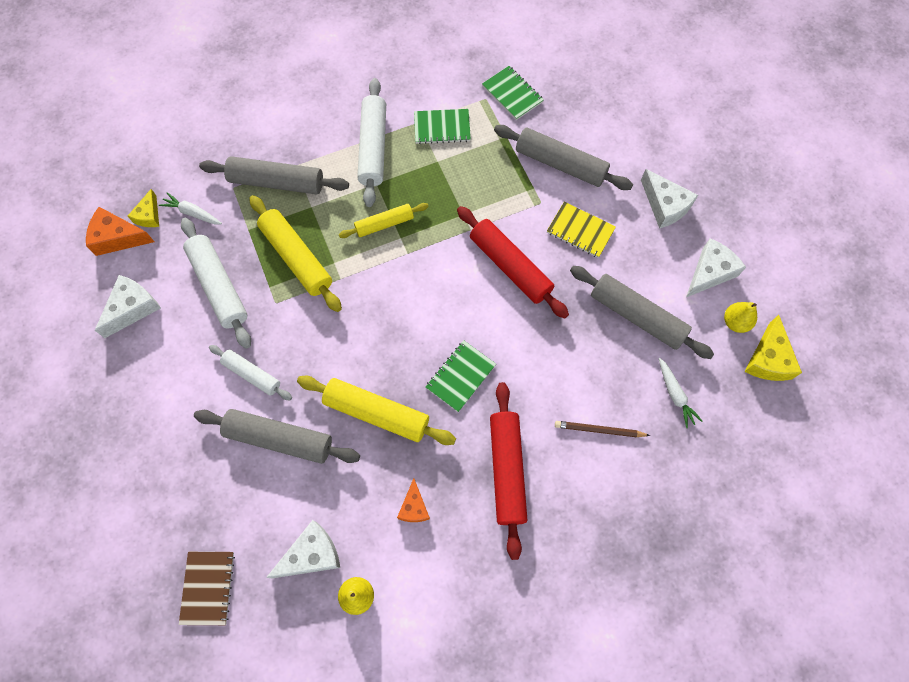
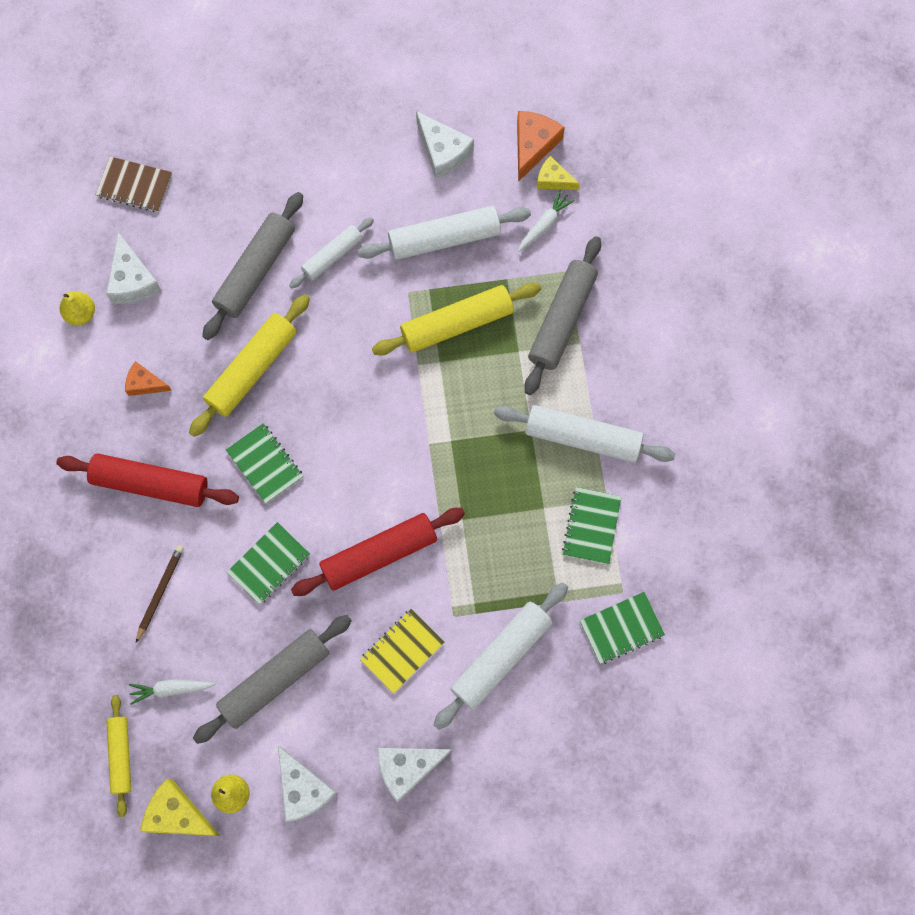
camera: 105 degrees right, 5 degrees up
(384, 224) = (474, 427): yellow rolling pin -> yellow rolling pin (121, 755)
(545, 348) = (269, 563): none -> green notebook
(560, 164) = (501, 657): grey rolling pin -> white rolling pin

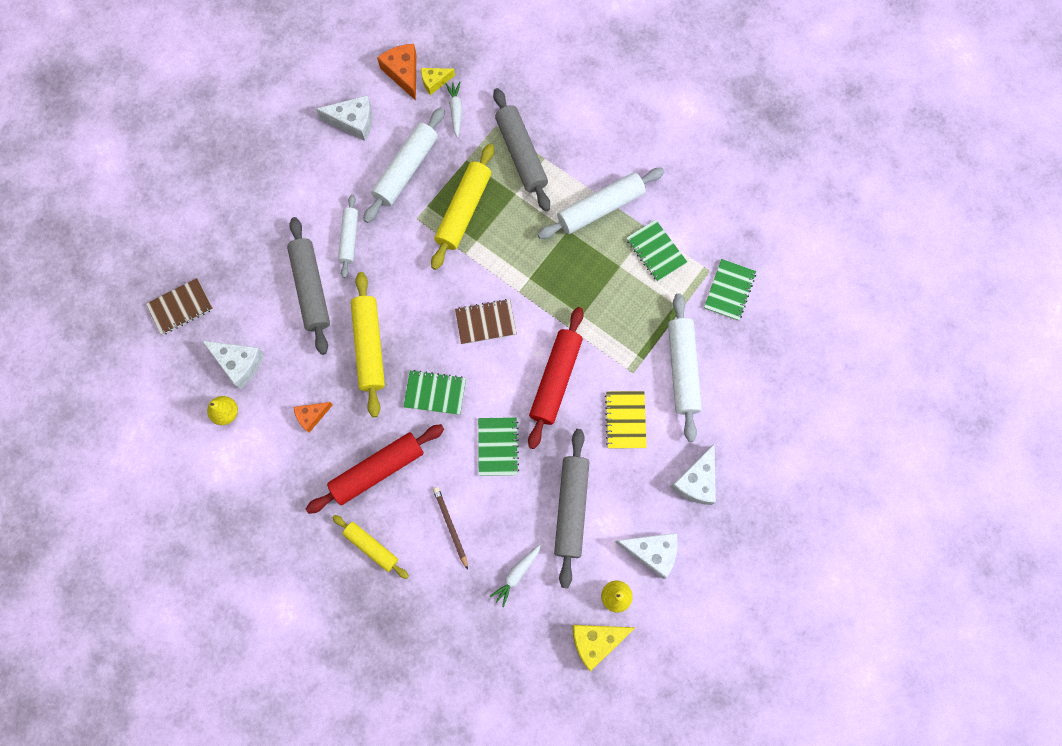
camera: 45 degrees left, 0 degrees up
(121, 755) = (527, 642): yellow rolling pin -> yellow rolling pin (371, 547)
(371, 444) = (485, 322): none -> brown notebook

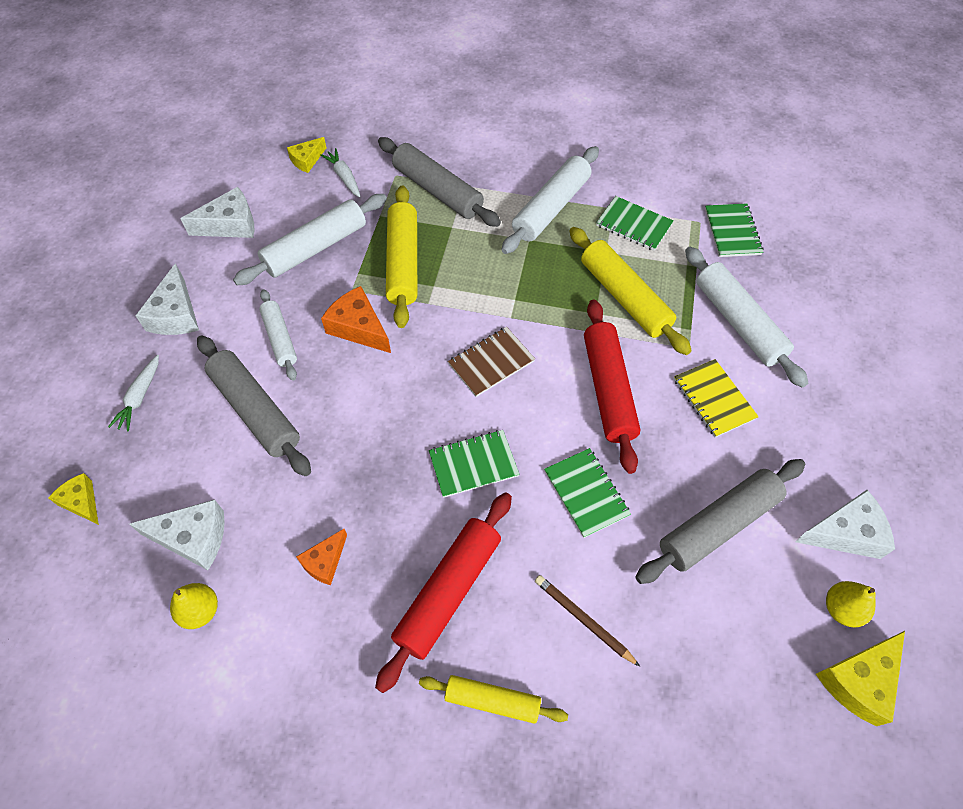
camera: 25 degrees left, 15 degrees down
(180, 307) = (81, 502): brown notebook -> yellow cheese
(369, 347) = (362, 446): yellow rolling pin -> yellow rolling pin (624, 297)
(403, 73) = (267, 164): orange cheese -> orange cheese (358, 328)
(406, 170) = (315, 248): white rolling pin -> white rolling pin turned 45 degrees clockwise
(517, 574) = (705, 641): white carrot -> white carrot (140, 397)
(571, 508) = (718, 525): grey rolling pin -> grey rolling pin turned 75 degrees clockwise
(696, 481) = (835, 429): white cheese -> white cheese (176, 314)

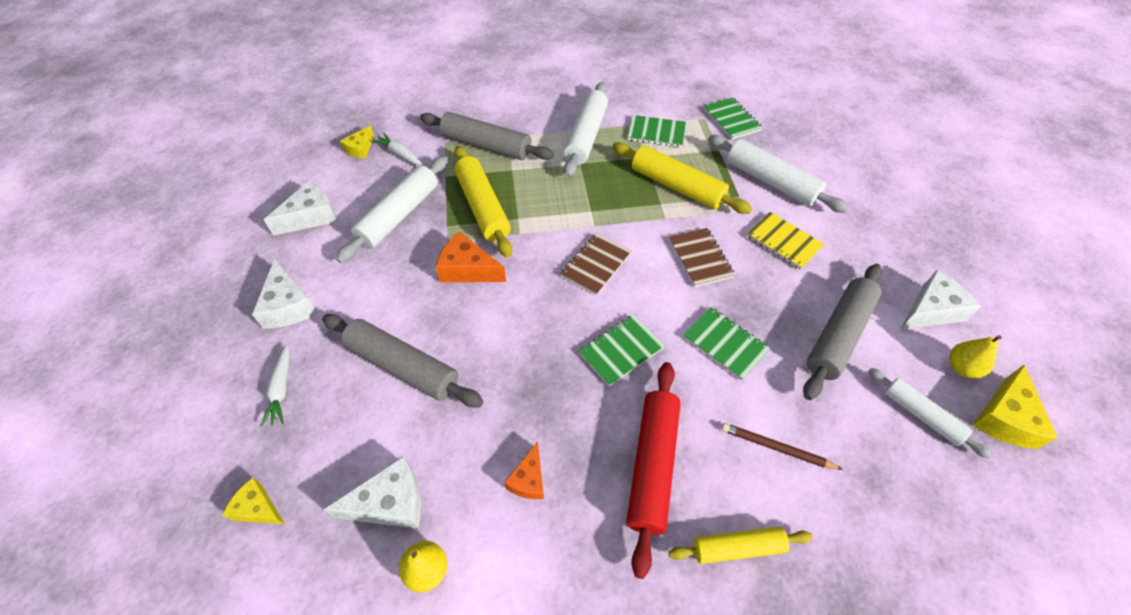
camera: 20 degrees left, 5 degrees down
(280, 339) = (399, 298): white rolling pin -> white rolling pin (921, 415)
(608, 389) = (700, 258): red rolling pin -> brown notebook

